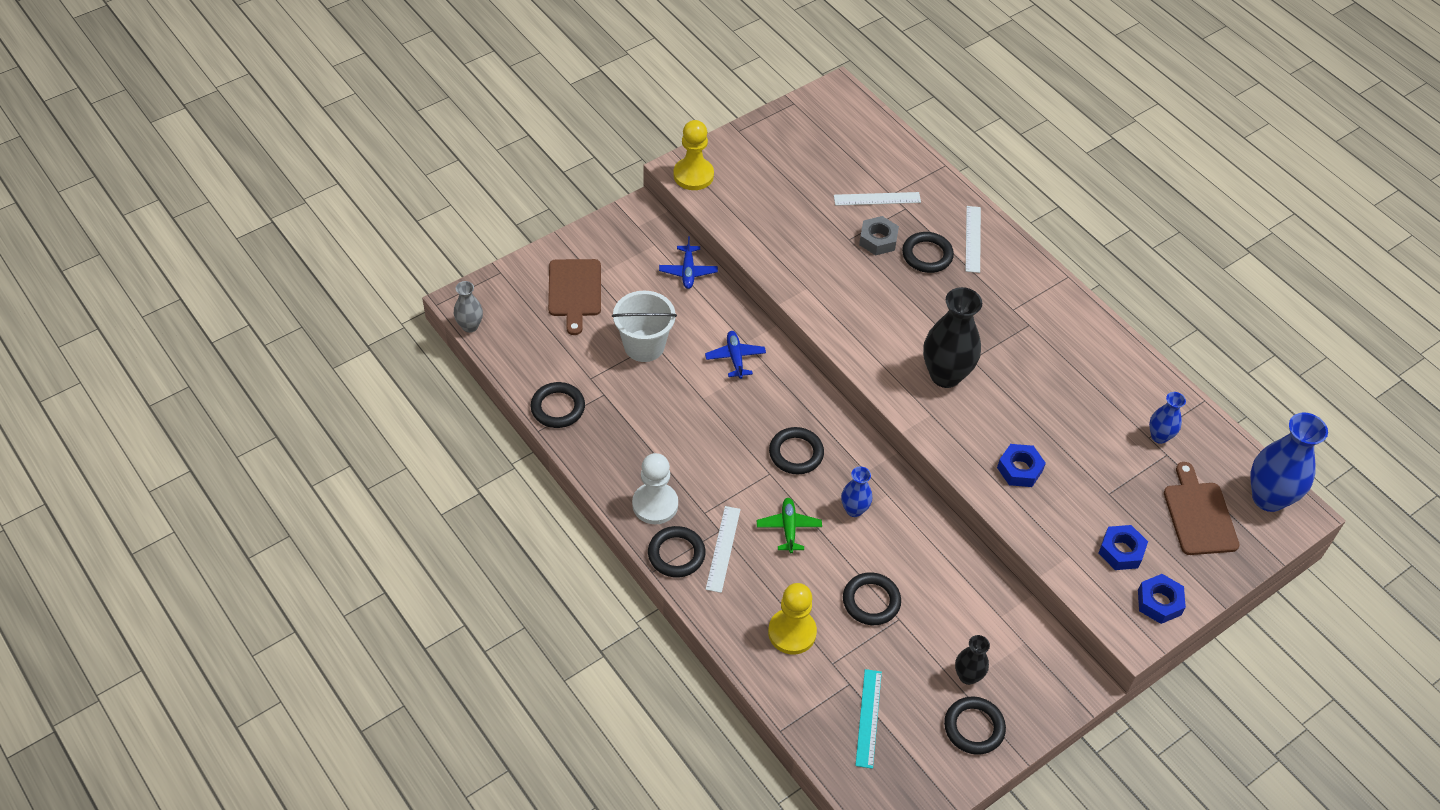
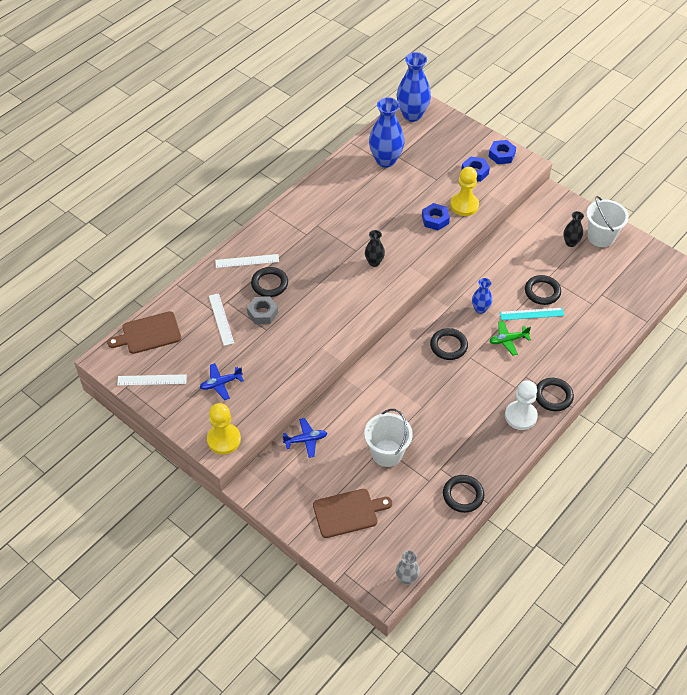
camera: 100 degrees left, 0 degrees up
(723, 548) = (538, 372): white ruler -> white ruler (152, 380)
(735, 358) = (379, 394): blue plane -> blue plane (221, 383)
(792, 632) = (581, 326): yellow pawn -> yellow pawn (464, 205)
(868, 718) = (618, 282): turquoise ruler -> turquoise ruler (531, 314)
(945, 375) = (374, 262): black vase -> black vase, size x0.53
(974, 727) = (601, 237): black ring -> white bucket
(1159, 436) = (385, 160): blue vase -> blue vase, size x1.88
(1199, 515) = (436, 142): brown cutting board -> brown cutting board (148, 334)

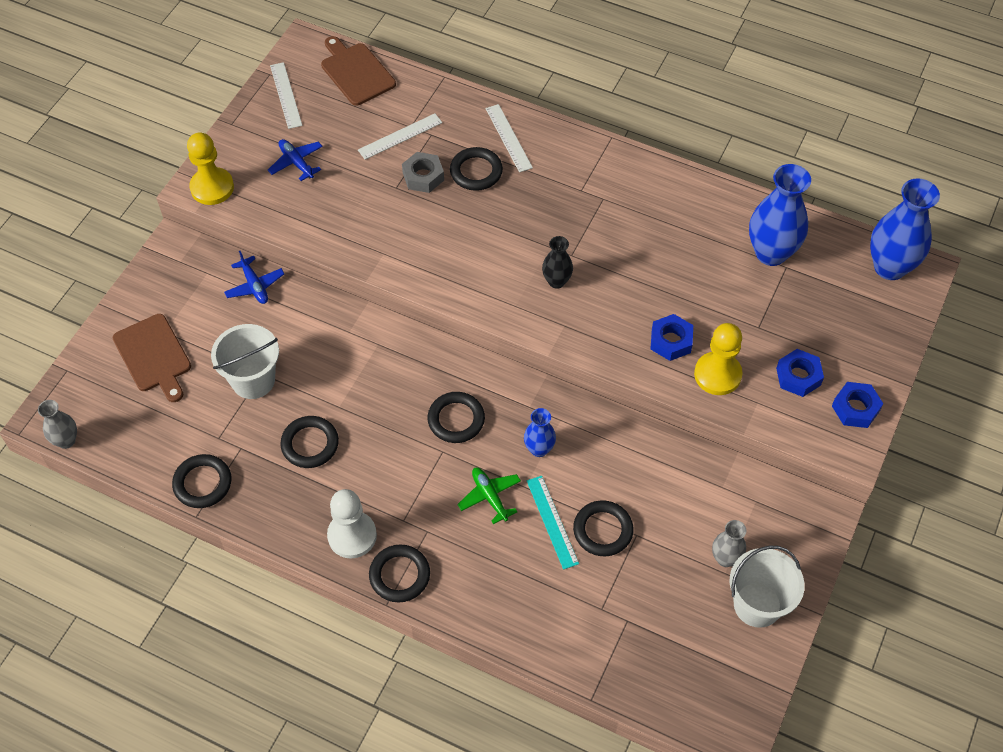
camera: 75 degrees right, 5 degrees up
(447, 428) = (310, 444): none -> black ring
(570, 243) = (725, 558): black vase -> grey vase

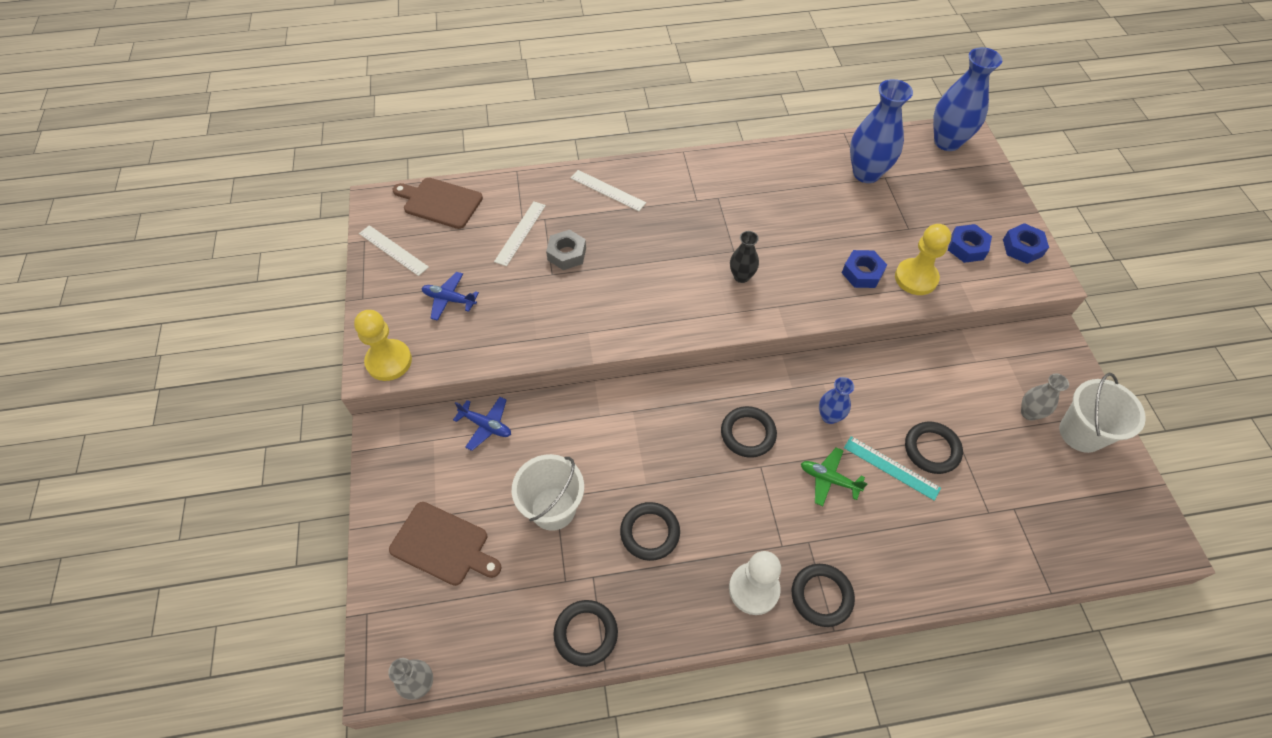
camera: 35 degrees left, 0 degrees up
(476, 172) = (605, 228): black ring -> none

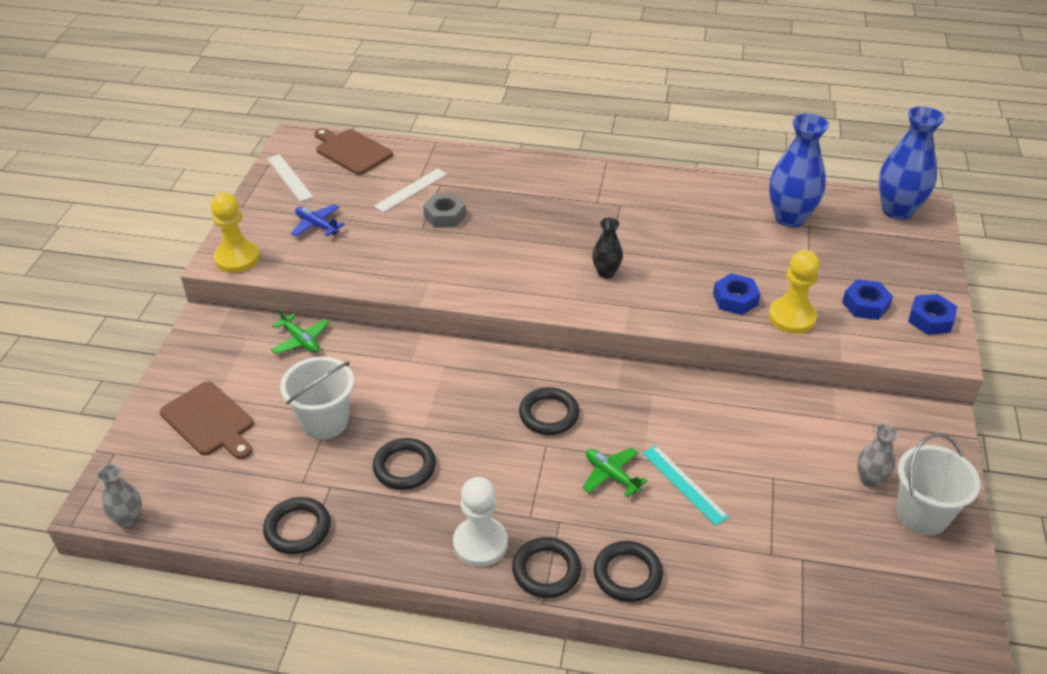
camera: 20 degrees right, 15 degrees down
(486, 425) = (300, 340): blue plane -> green plane
(607, 190) = (513, 175): white ruler -> none
(829, 416) = (642, 423): blue vase -> none
(931, 449) = (738, 481): black ring -> black ring (627, 574)

